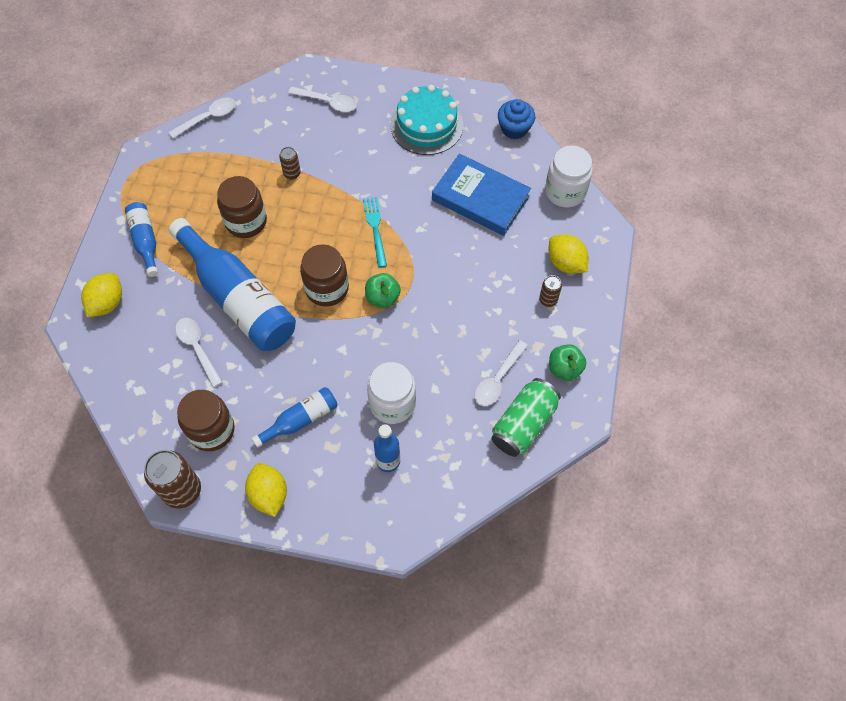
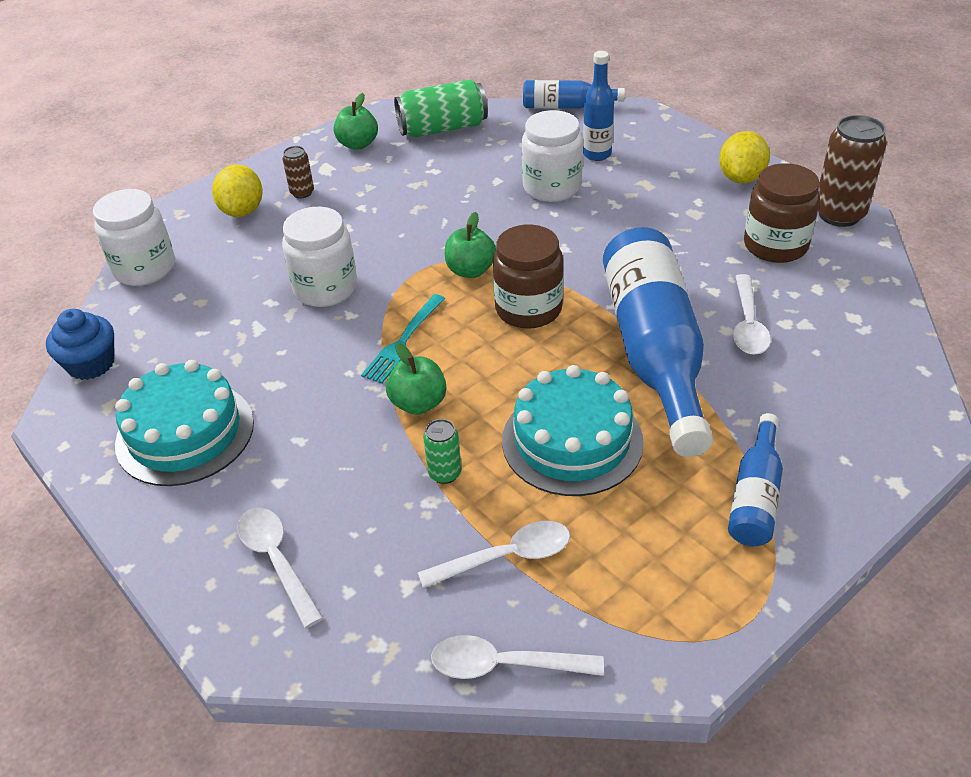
camera: 140 degrees left, 20 degrees down
(107, 303) = (861, 436): yellow lemon -> none
(246, 221) = (572, 441): brown jar -> turquoise cake
(292, 173) = (445, 473): brown can -> green can
(300, 420) = (663, 214): blue bottle -> blue bottle (566, 106)
(335, 199) = (418, 403): none -> green apple
(451, 237) = (325, 288): none -> white jar
(480, 198) = (241, 309): blue book -> none
(498, 379) = (428, 162): white spoon -> white spoon (506, 557)

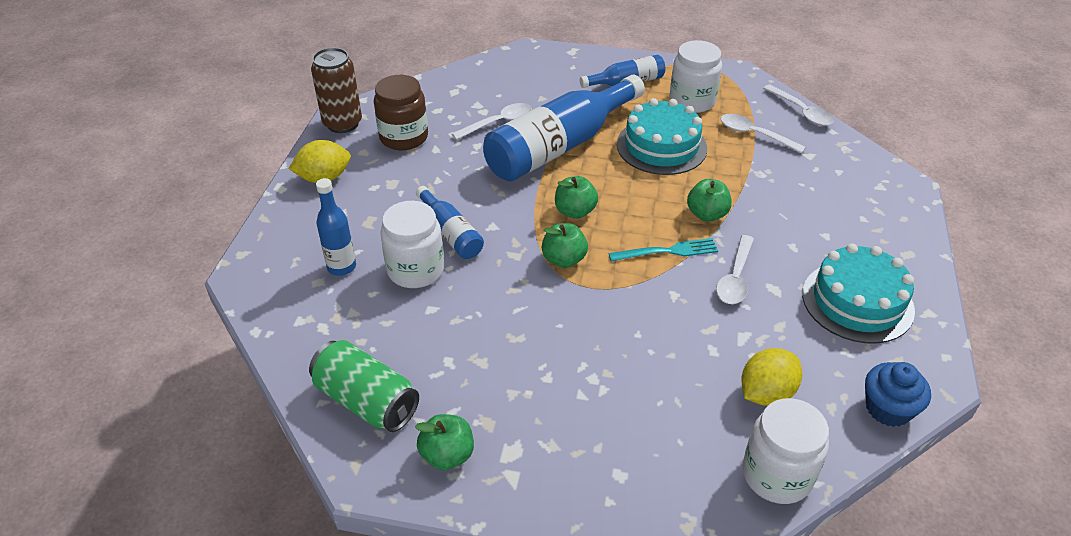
camera: 130 degrees left, 0 degrees up
(242, 211) = (635, 467): yellow lemon -> yellow lemon (766, 393)
(277, 561) = (861, 203): white spoon -> white spoon (735, 278)
(302, 193) = (566, 440): brown can -> none
(325, 288) = (665, 327): white jar -> white jar (692, 101)
(445, 473) = (738, 178): green can -> none
(528, 309) = (575, 211): brown jar -> green apple
(566, 106) = (261, 327): blue bottle -> blue bottle (450, 233)

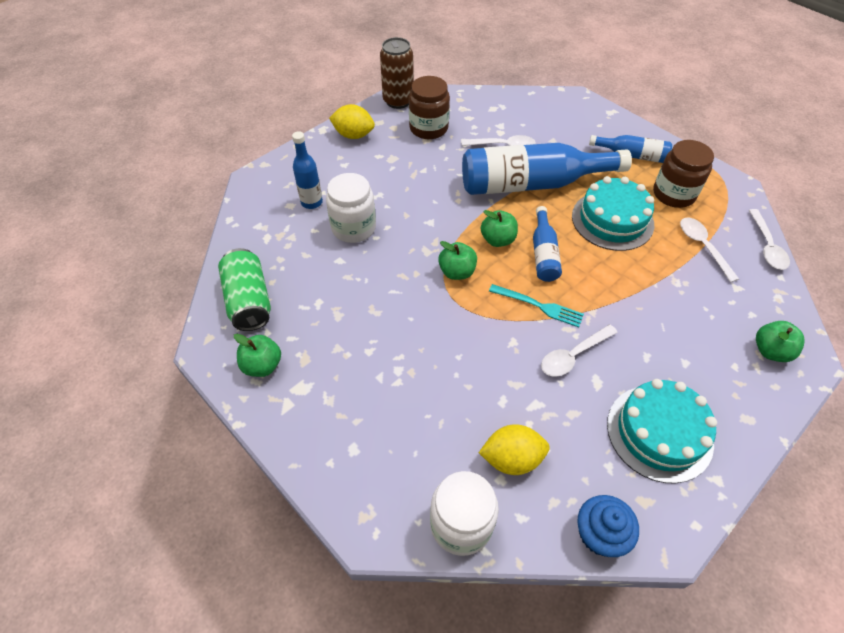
camera: 35 degrees right, 10 degrees up
(450, 233) = (398, 213): blue bottle -> blue bottle (543, 253)
(692, 101) = (673, 194): white jar -> brown jar
(707, 214) = (598, 293): green apple -> green apple (770, 351)

